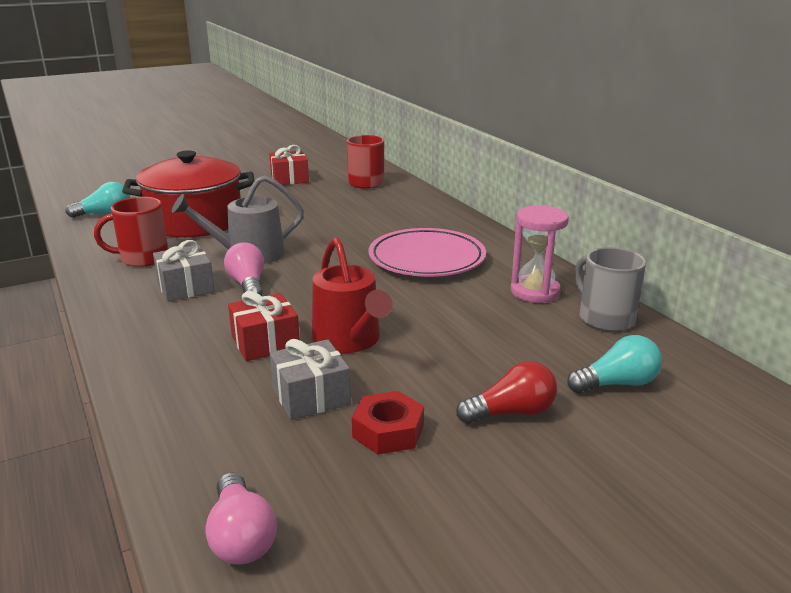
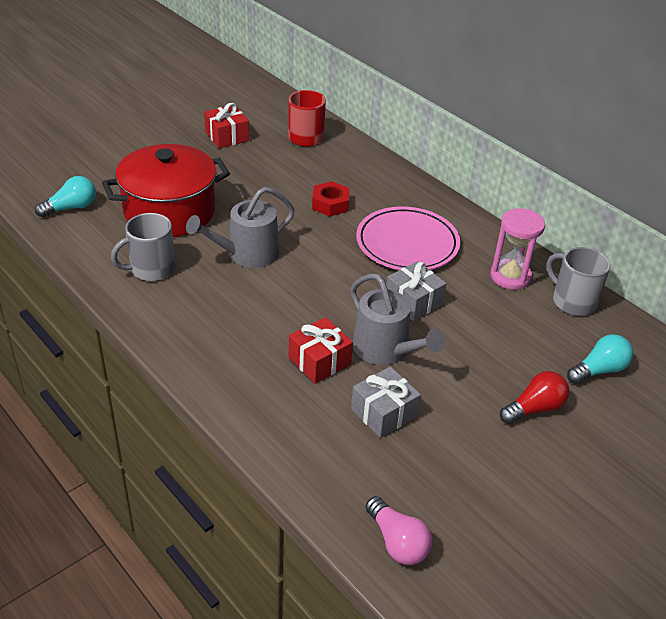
camera: 15 degrees left, 15 degrees up
(142, 258) = (151, 269): red mug -> grey mug
(185, 287) = (214, 303): grey gift -> grey gift (413, 302)
(248, 285) = (268, 294): pink light bulb -> none
(349, 340) = (385, 350): red watering can -> grey watering can
(388, 431) = (455, 438): red nut -> red nut (330, 204)

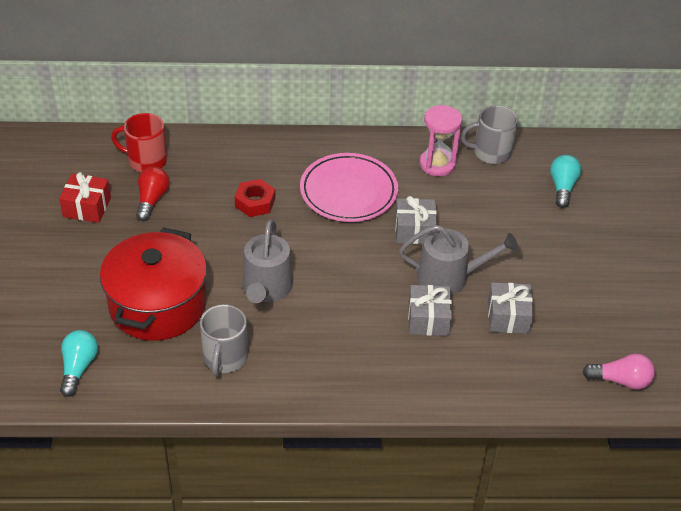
camera: 50 degrees left, 5 degrees up
(319, 361) = (428, 319): red gift -> grey gift
(534, 408) = (568, 241): red light bulb -> red light bulb (152, 200)

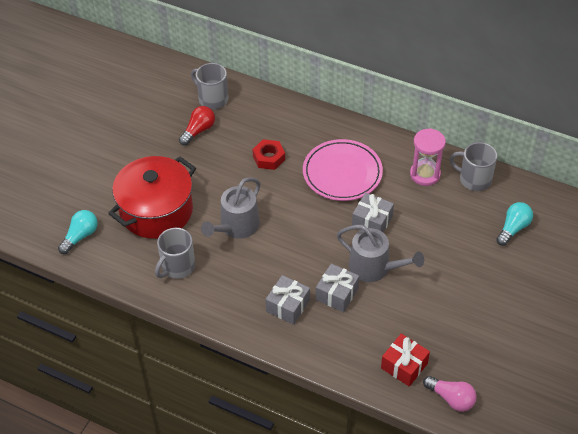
camera: 30 degrees right, 5 degrees up
(87, 207) = (152, 121): red gift -> red gift (404, 366)
(146, 161) = (212, 99): red mug -> grey mug
(508, 317) = (398, 315): grey gift -> grey gift (288, 306)

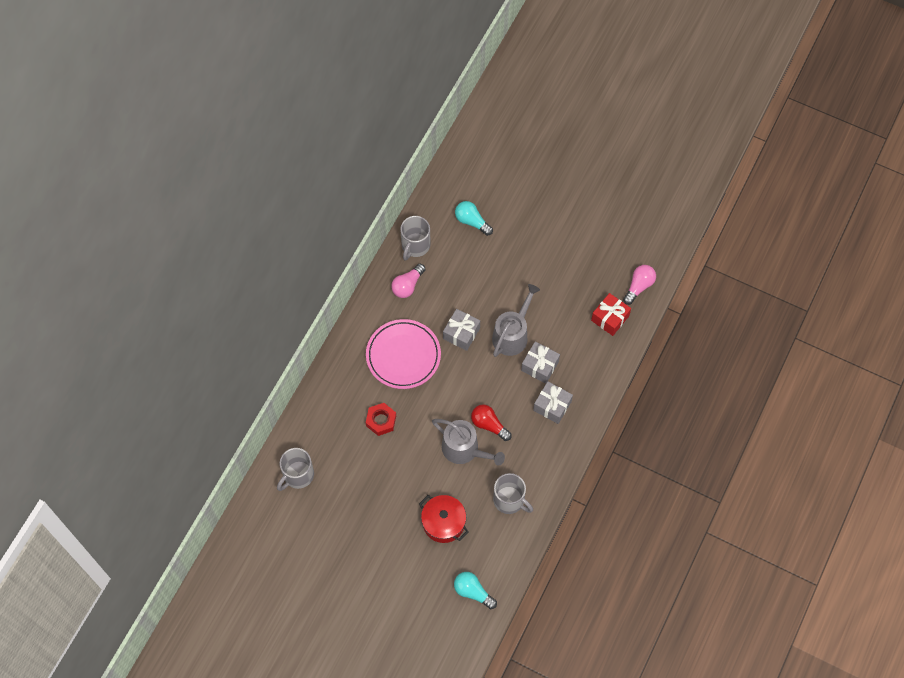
camera: 90 degrees left, 15 degrees up
(156, 211) = (443, 523): red pot -> red pot, size x0.60
(198, 131) = (341, 487): red light bulb -> red light bulb (489, 425)
(425, 174) = (407, 285): pink hourglass -> pink light bulb

